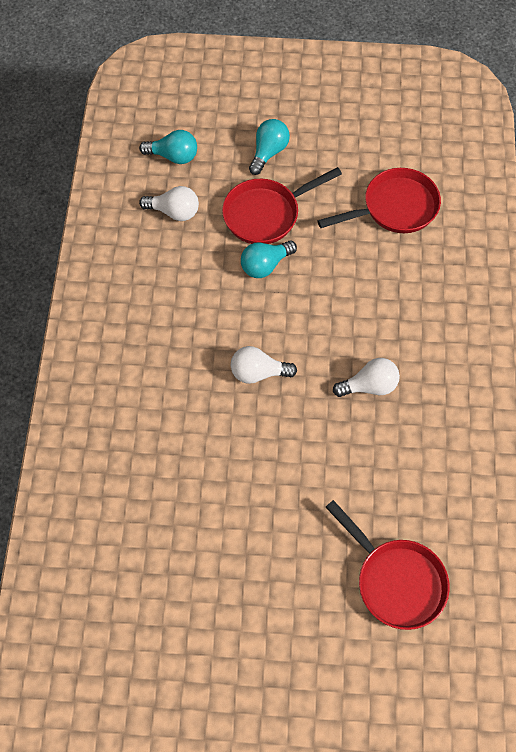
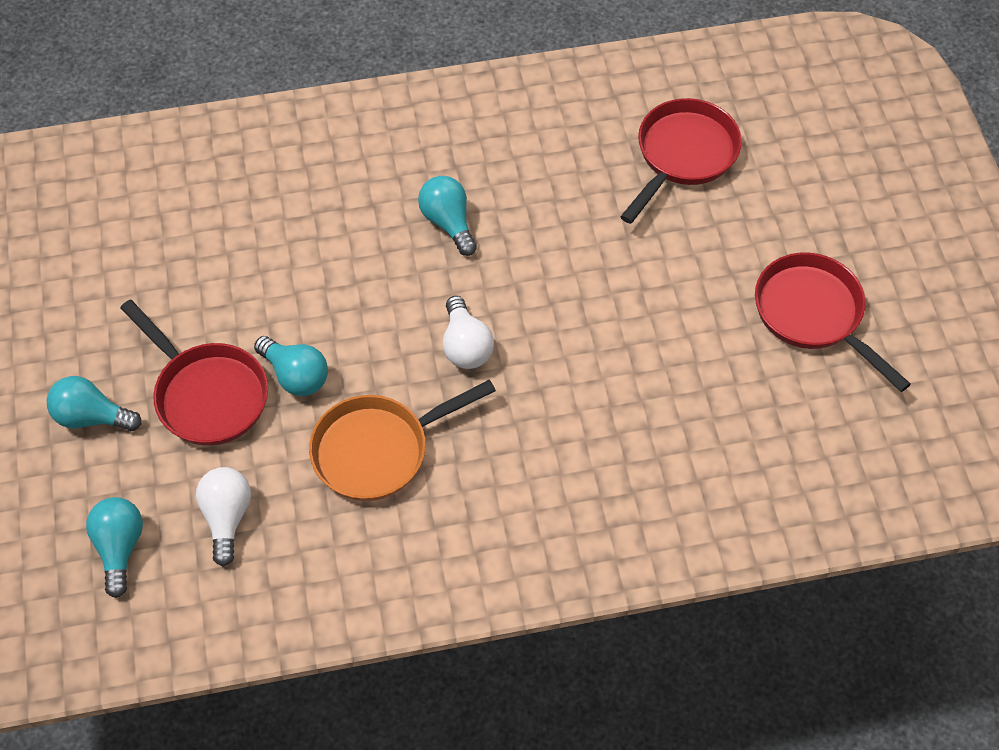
camera: 105 degrees left, 5 degrees down
(193, 302) = (378, 450): none -> orange pan
(369, 386) = (448, 222): white light bulb -> turquoise light bulb
(395, 208) = (166, 242): red pan -> red pan (813, 314)

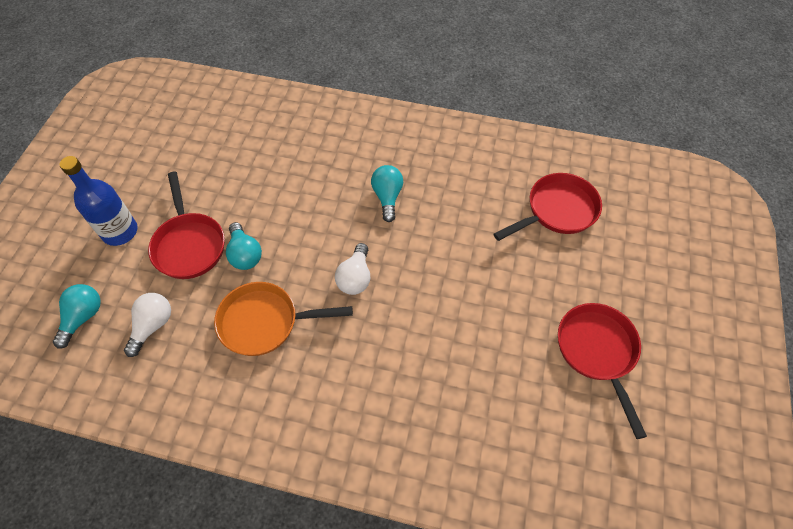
camera: 25 degrees right, 0 degrees up
(92, 417) = (120, 232): turquoise light bulb -> blue bottle

